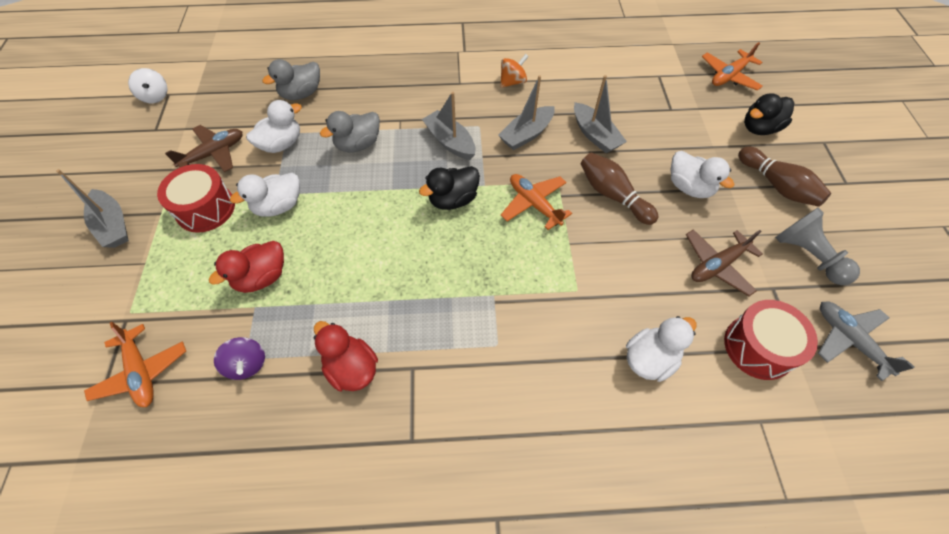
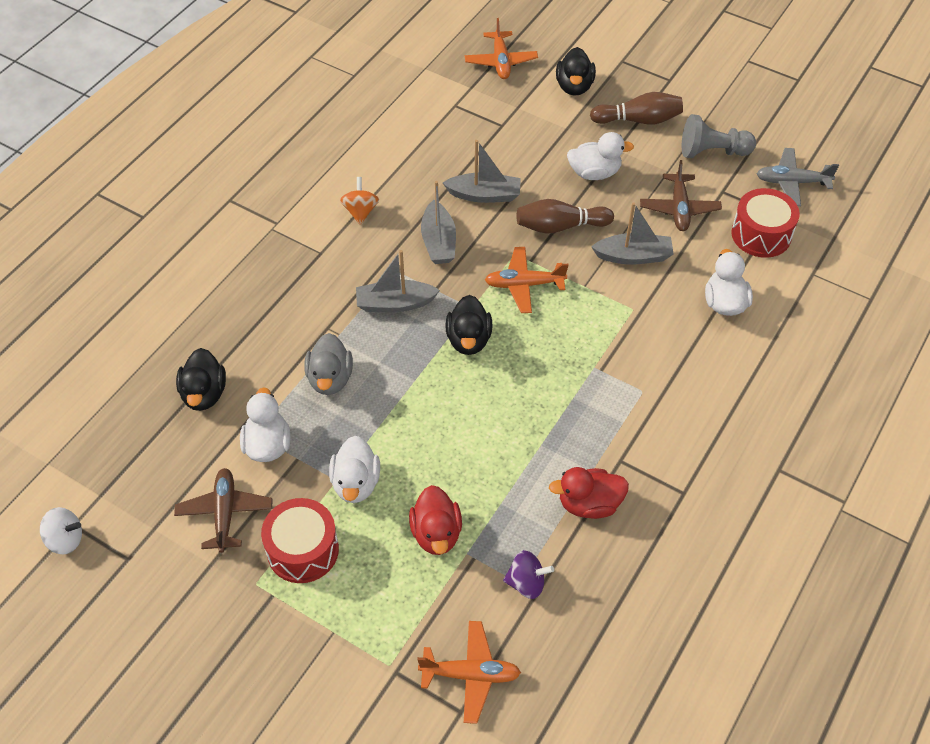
camera: 55 degrees left, 5 degrees down
(113, 225) = (252, 647): grey boat -> grey boat (633, 256)
(301, 94) = (204, 394): grey duck -> black duck

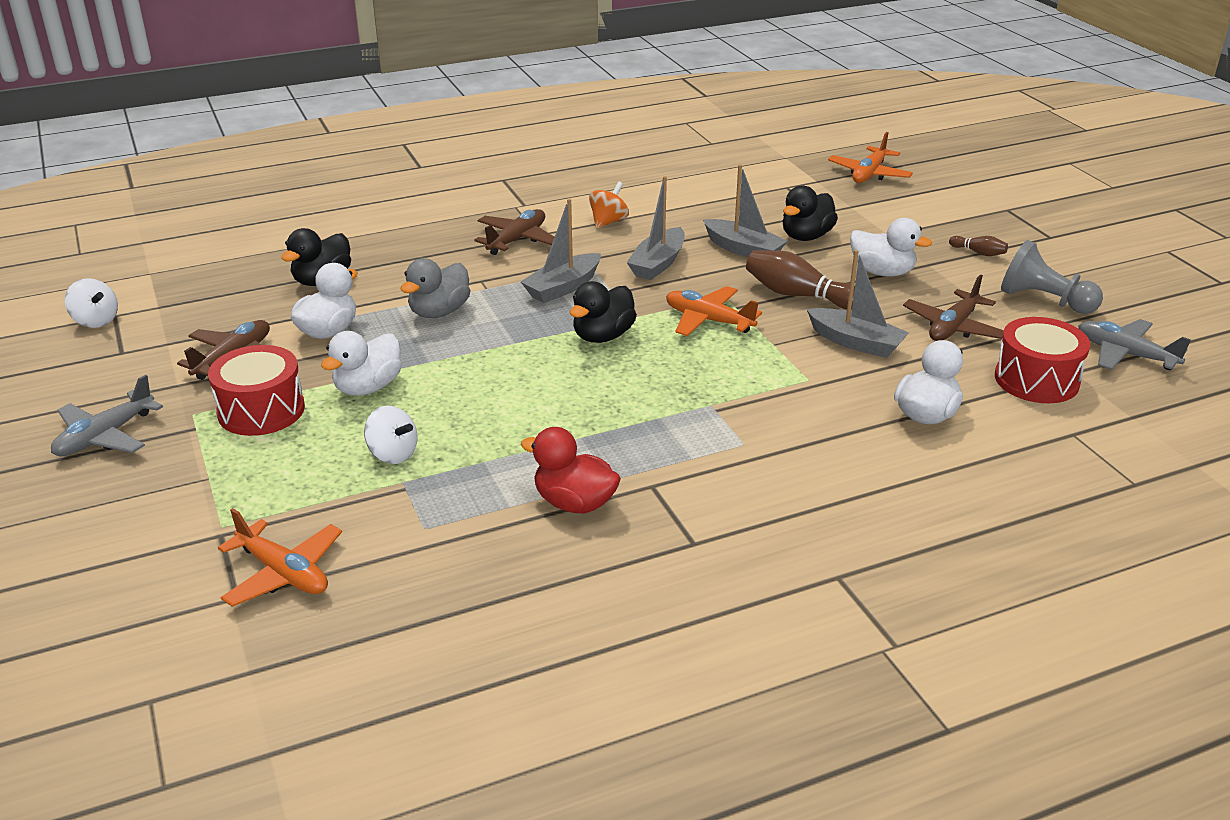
camera: 35 degrees right, 20 degrees down
(215, 644) = (105, 436): none -> grey plane
(311, 268) = (517, 240): none -> brown plane
(395, 303) = (563, 287): grey boat -> grey boat turned 75 degrees counterclockwise
(436, 533) = (393, 454): red duck -> white spinning top
(526, 583) = (431, 532): purple spinning top -> none
(574, 87) = (930, 210): black duck -> black duck (806, 236)
(638, 120) = (978, 253): brown bowling pin -> brown bowling pin, size x0.51

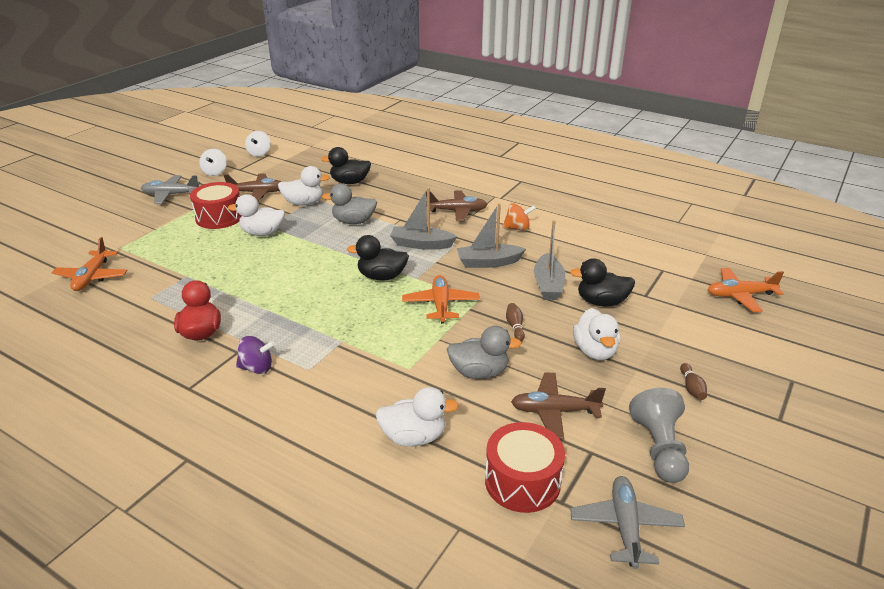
camera: 55 degrees right, 0 degrees up
(393, 454) = (208, 263): white spinning top -> white spinning top (215, 172)
(703, 479) = (257, 368): none -> purple spinning top
(798, 295) = (515, 326): brown bowling pin -> brown bowling pin, size x0.51
(855, 342) = (479, 372): grey boat -> grey duck

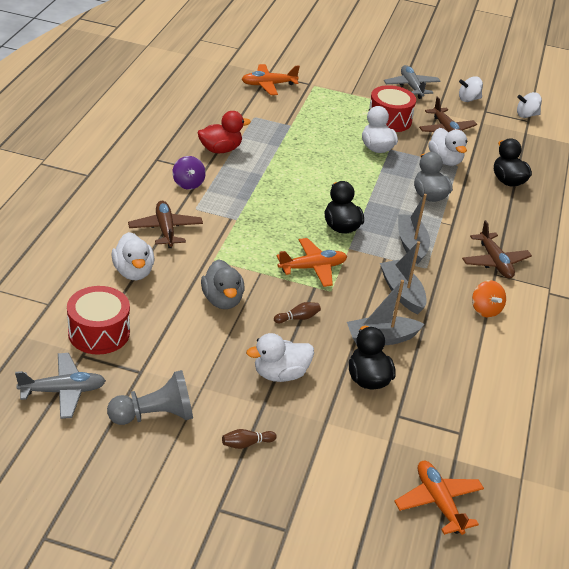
camera: 70 degrees right, 5 degrees up
(554, 411) = (185, 348): brown plane -> brown plane (165, 230)

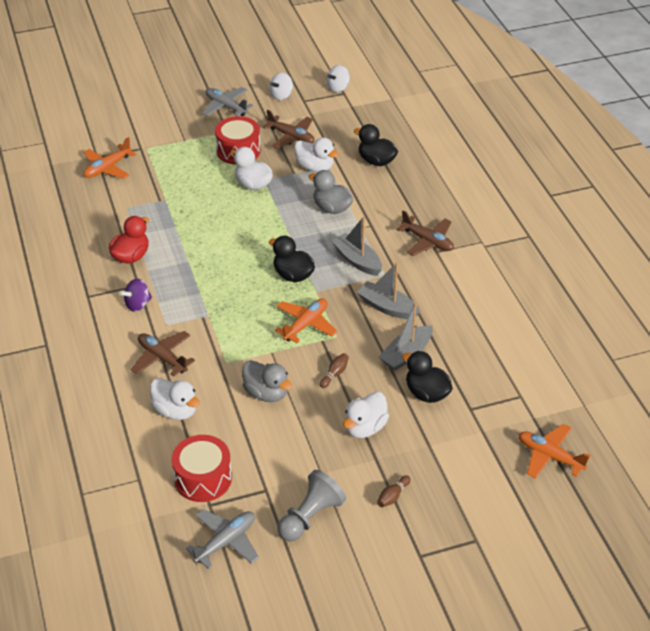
camera: 30 degrees left, 5 degrees up
(188, 184) = (137, 305): purple spinning top -> purple spinning top turned 105 degrees clockwise
(485, 310) = (455, 287): orange spinning top -> none

